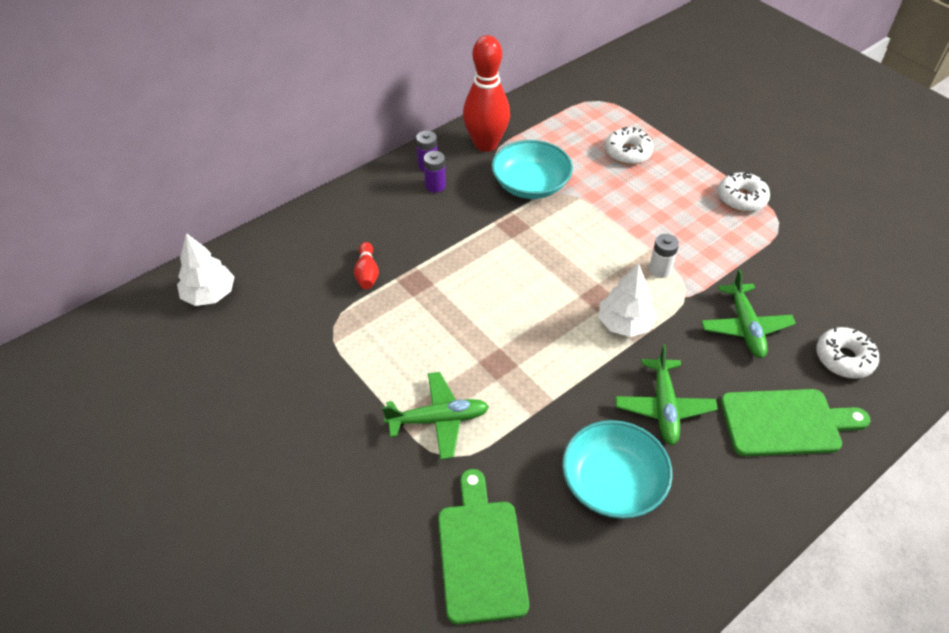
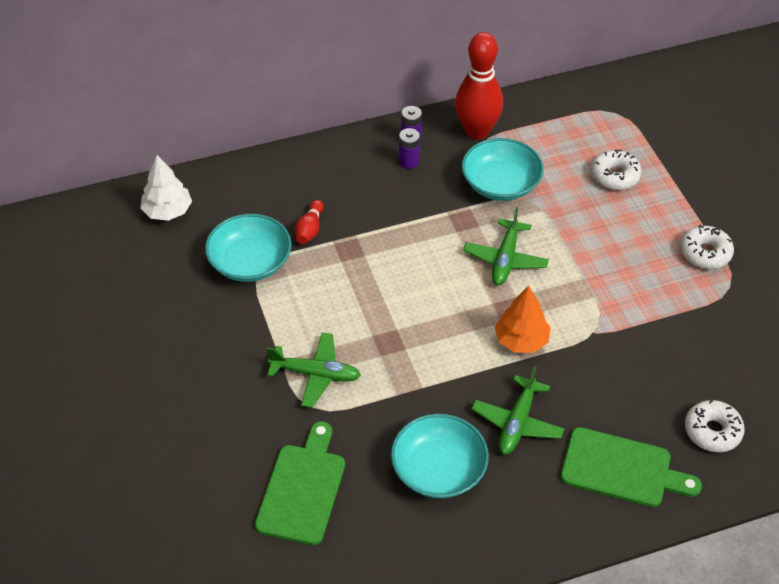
camera: 20 degrees right, 0 degrees up
(319, 322) = (250, 262): none -> turquoise bowl
(624, 324) = (521, 340): white tree -> orange tree
(660, 270) = (582, 300): white battery -> none
(745, 327) = (634, 376): green plane -> green plane (505, 259)

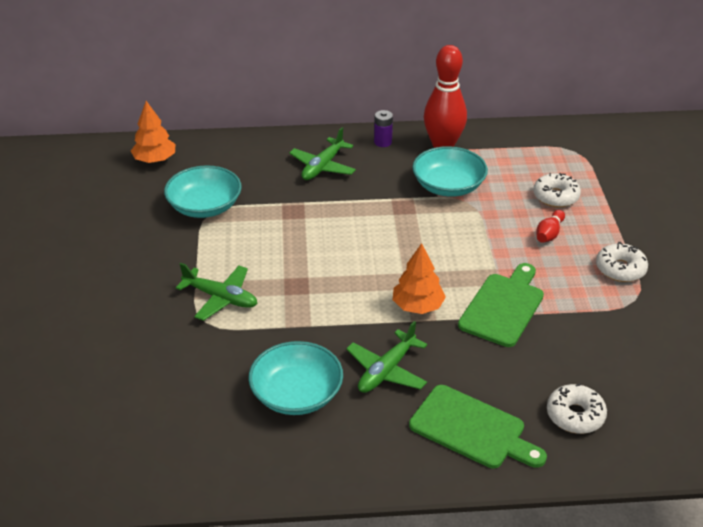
camera: 15 degrees right, 10 degrees down
(167, 211) = (155, 160): white tree -> orange tree
(303, 489) = (166, 384): green cutting board -> green cutting board (503, 307)
(310, 229) = (266, 191): red bowling pin -> red bowling pin (549, 234)
(408, 161) = (374, 157): purple battery -> none
(505, 259) = (429, 242): green plane -> green plane (322, 166)

